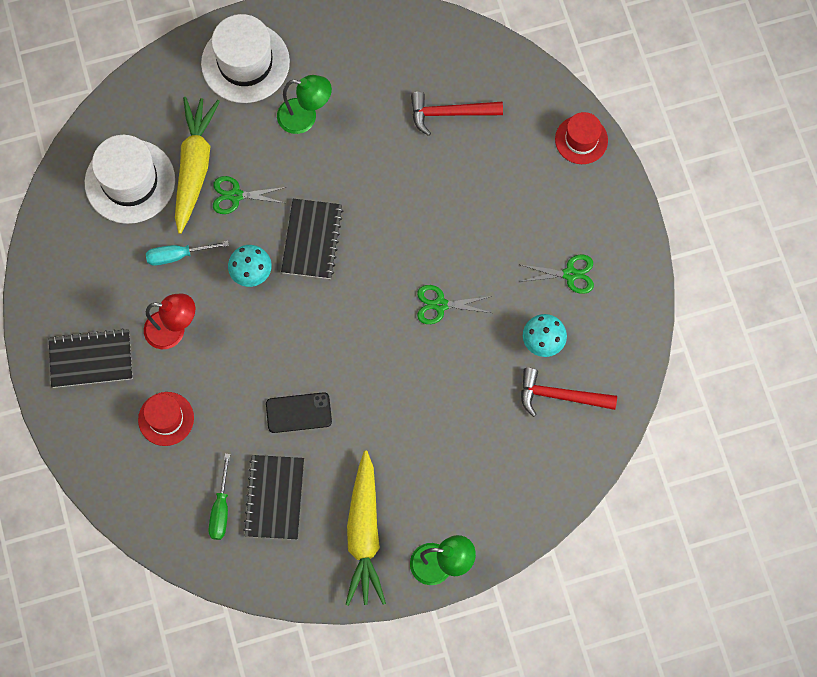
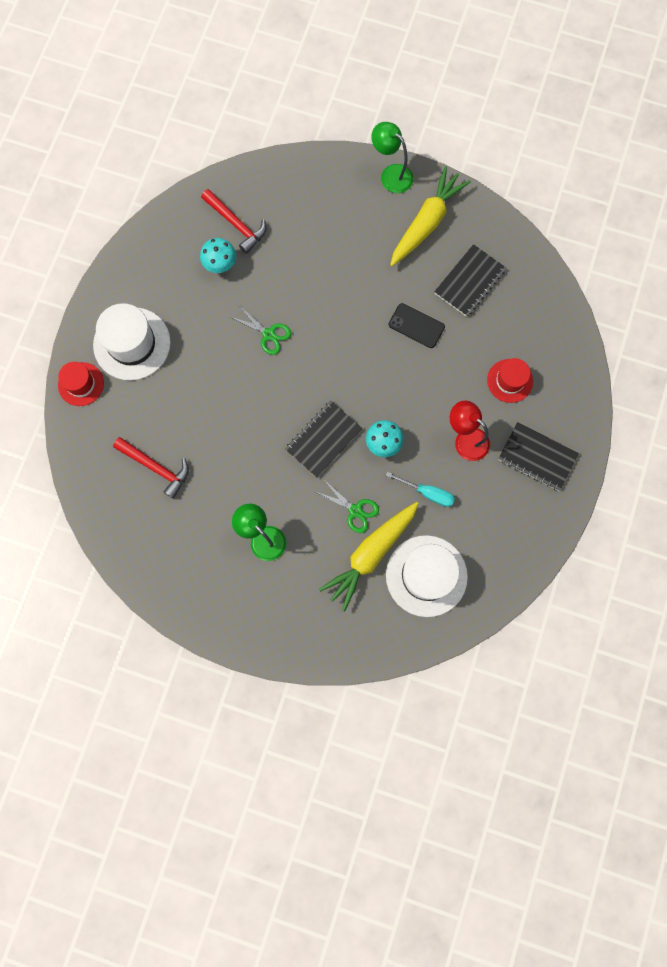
camera: 145 degrees left, 5 degrees up
(221, 509) = (510, 297): green screwdriver -> none
(245, 63) = (276, 614): white hat -> white hat (132, 344)
(570, 274) = (166, 297): green scissors -> none

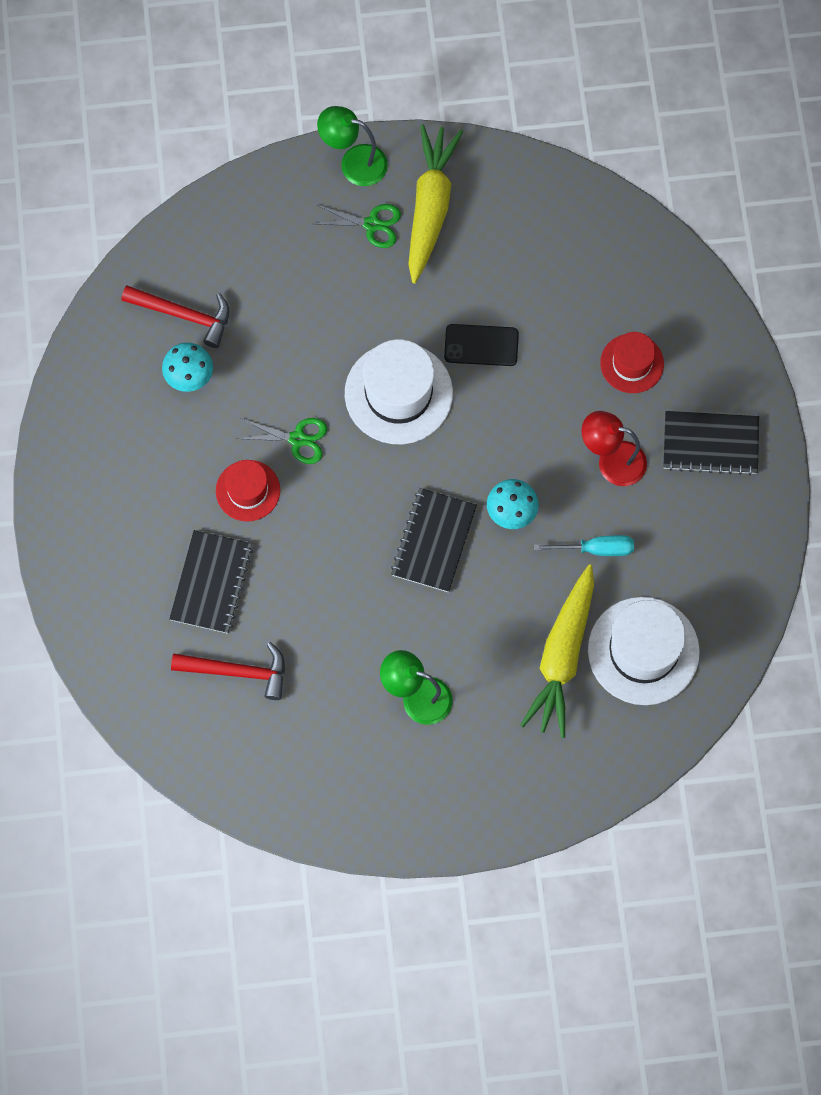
camera: 25 degrees left, 5 degrees down
(81, 384) = (85, 610): red hat -> red hat (248, 490)
(132, 344) = (125, 529): white hat -> white hat (398, 393)
(355, 510) = (517, 611): green scissors -> green scissors (372, 224)
(469, 282) = (522, 259): black notebook -> black notebook (211, 583)

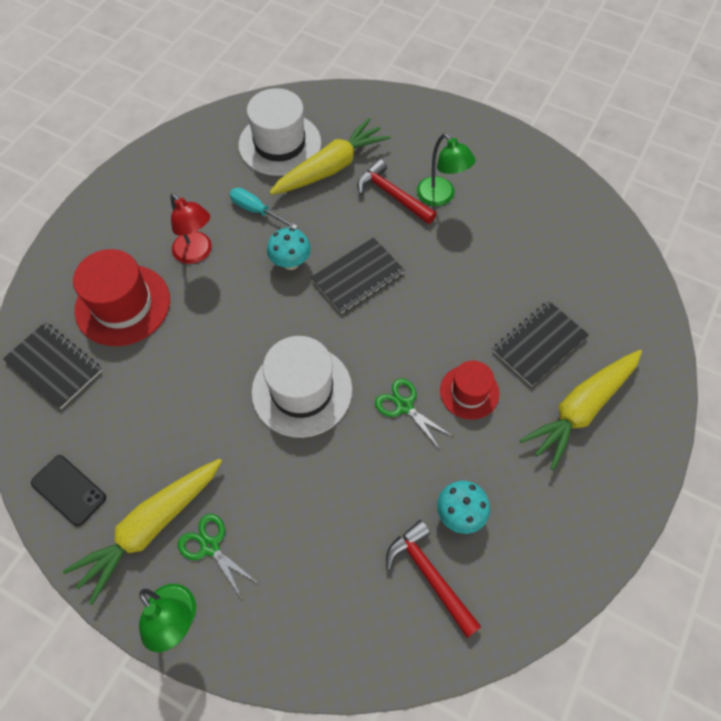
camera: 145 degrees left, 10 degrees down
(137, 539) = (581, 409): none -> yellow carrot
(238, 671) = (554, 277): red hammer -> red hammer (392, 195)
(481, 345) = (212, 386): black phone -> black phone (69, 490)
(632, 363) = (123, 305): red hat -> red hat, size x1.70
(710, 444) = (126, 225): black notebook -> black notebook (54, 366)

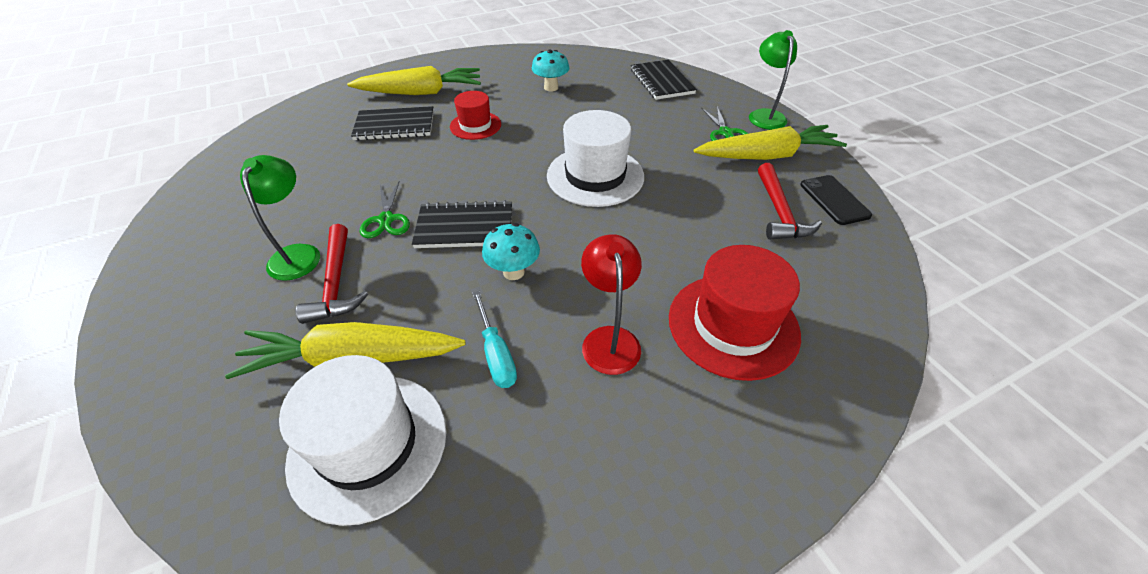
camera: 145 degrees left, 15 degrees down
(54, 366) = (836, 299): black notebook -> black notebook (661, 81)
(404, 406) = (528, 137): green scissors -> green scissors (386, 219)
(429, 575) = (594, 77): red hammer -> red hammer (779, 212)

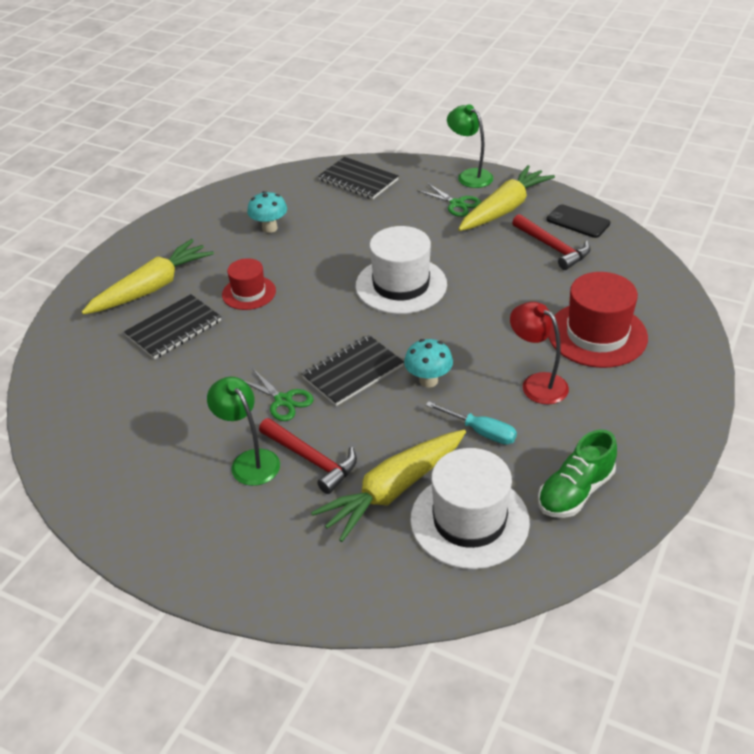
camera: 35 degrees left, 5 degrees down
(504, 498) = (575, 492): none -> green shoe

